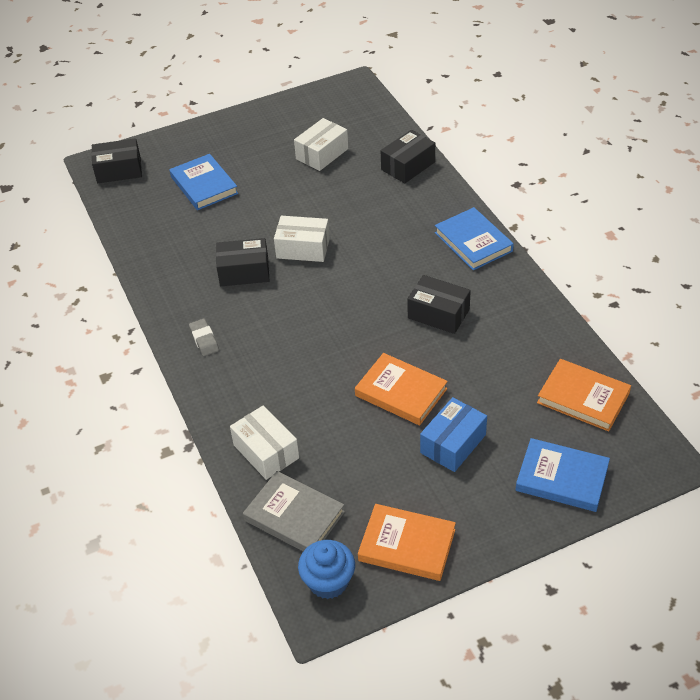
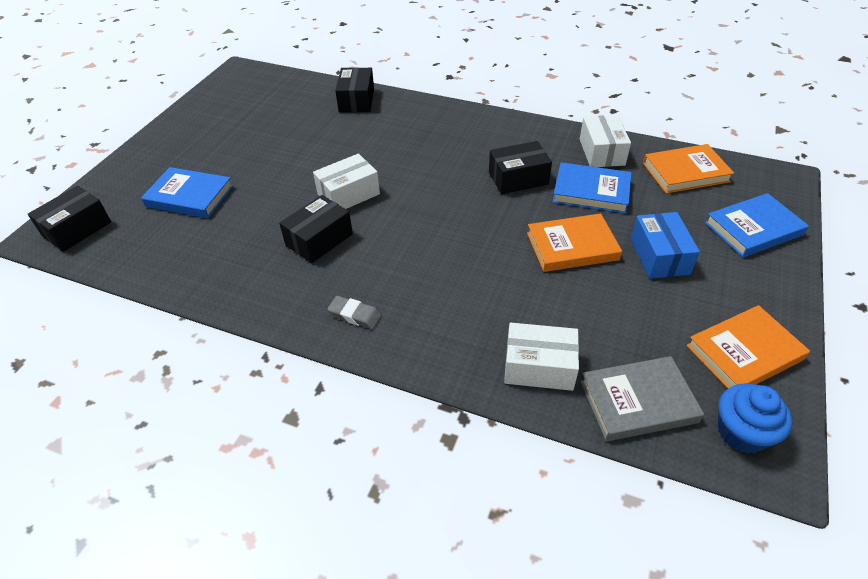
camera: 45 degrees left, 0 degrees up
(322, 154) = (273, 124): white box -> white box (601, 152)
(473, 242) = (473, 122): blue book -> blue book (591, 191)

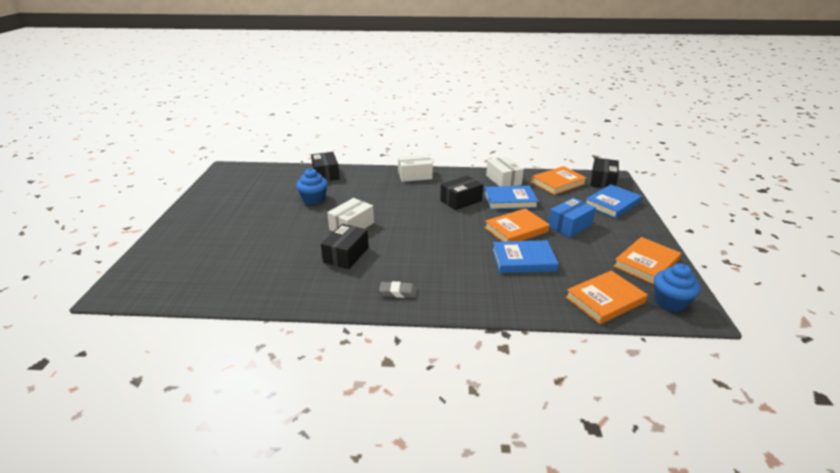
camera: 20 degrees left, 15 degrees down
(77, 229) = (143, 282): black box -> black box (602, 181)
(189, 196) = (230, 246): blue book -> blue book (523, 260)
(322, 140) = (313, 199): none -> blue cupcake
(539, 367) = (536, 295): white box -> white box (415, 175)
(638, 401) = (605, 300): grey book -> orange book
(659, 256) = (570, 225): blue box -> blue box turned 75 degrees clockwise

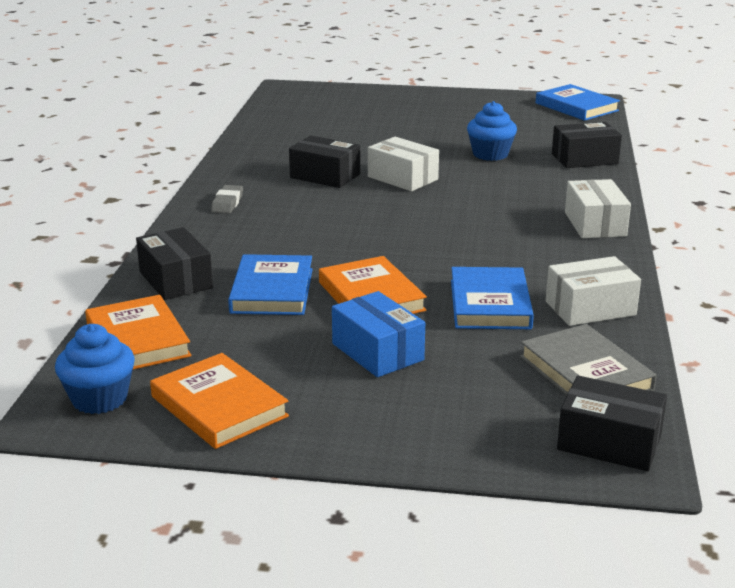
camera: 95 degrees right, 5 degrees down
(461, 200) = (488, 258): black box -> black box (175, 280)
(558, 183) = (585, 373): orange book -> grey book
(612, 204) = (474, 426): blue book -> blue book (576, 107)

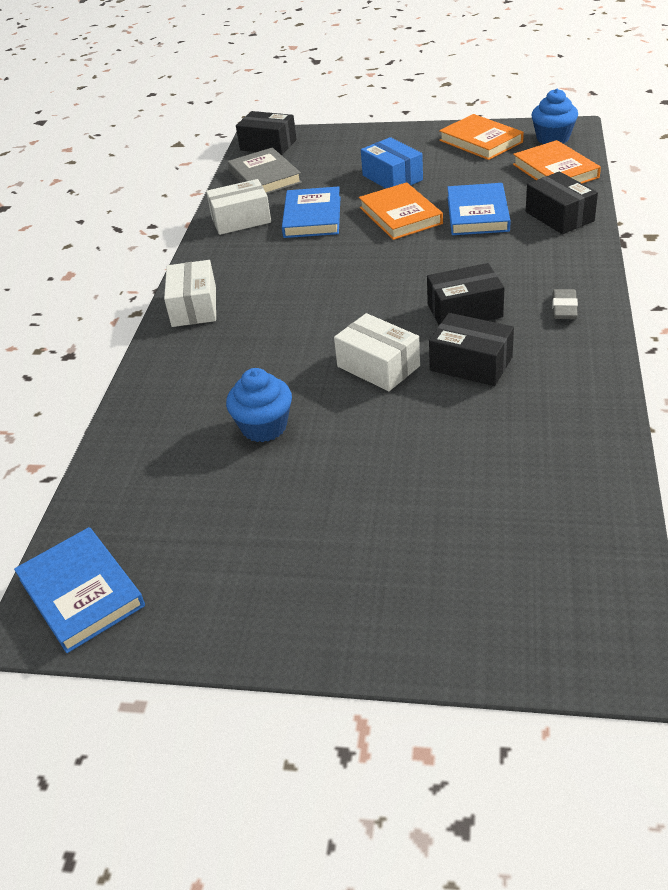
camera: 175 degrees left, 15 degrees up
(584, 159) = (148, 424): black box -> black box (464, 311)

